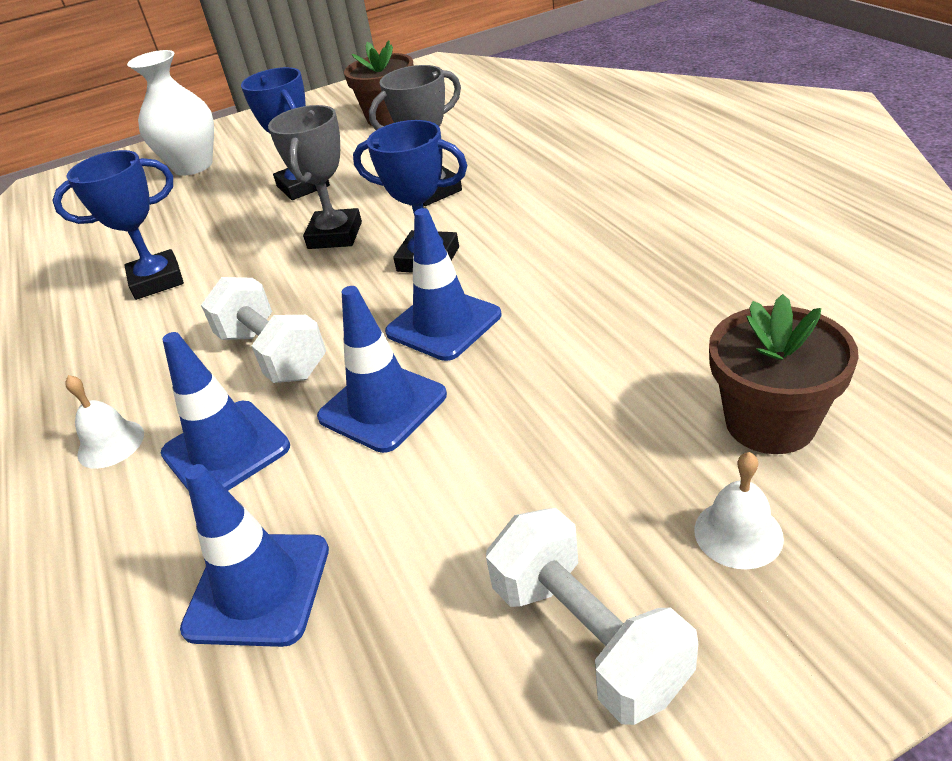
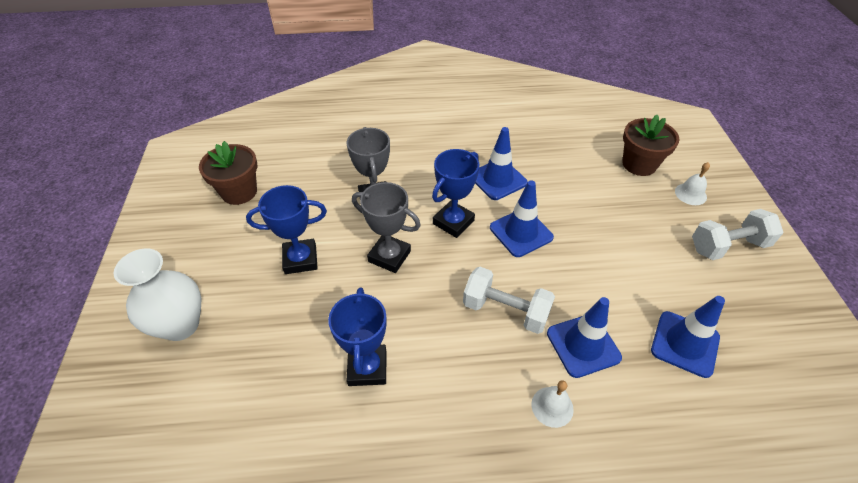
camera: 75 degrees left, 10 degrees up
(273, 354) = (505, 310): white dumbbell -> white dumbbell turned 45 degrees clockwise
(382, 406) = (577, 272): blue traffic cone -> blue traffic cone (498, 179)

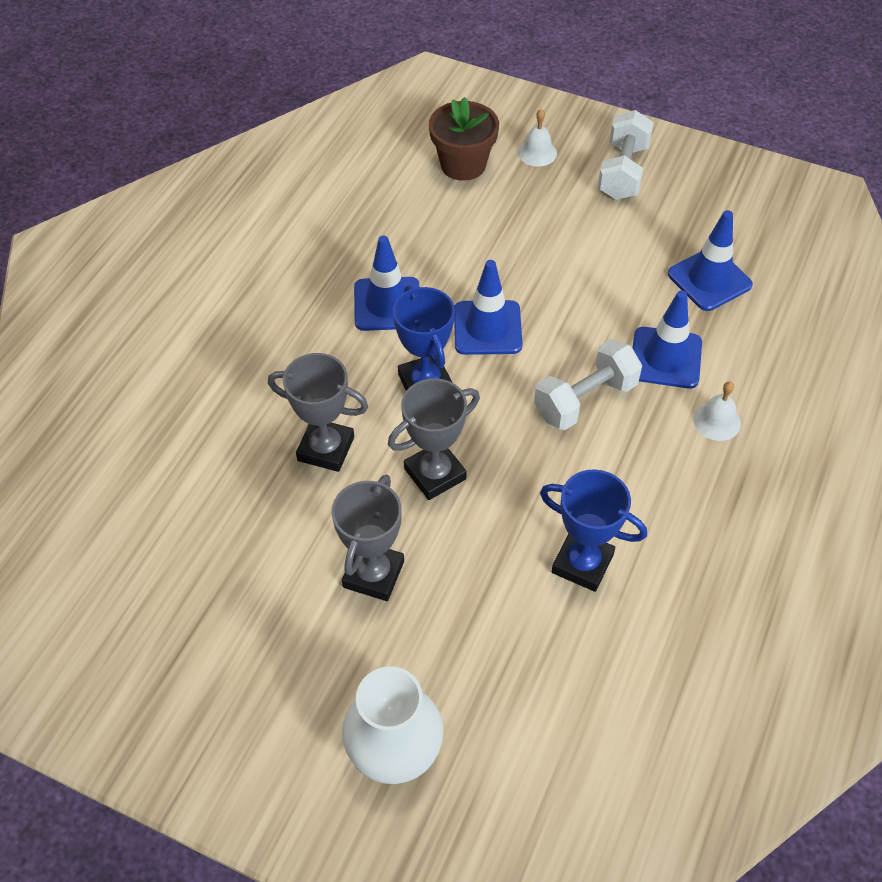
camera: 60 degrees left, 5 degrees up
(239, 192) = (182, 609): brown flower pot -> none
(300, 259) = (373, 574): blue trophy -> grey trophy

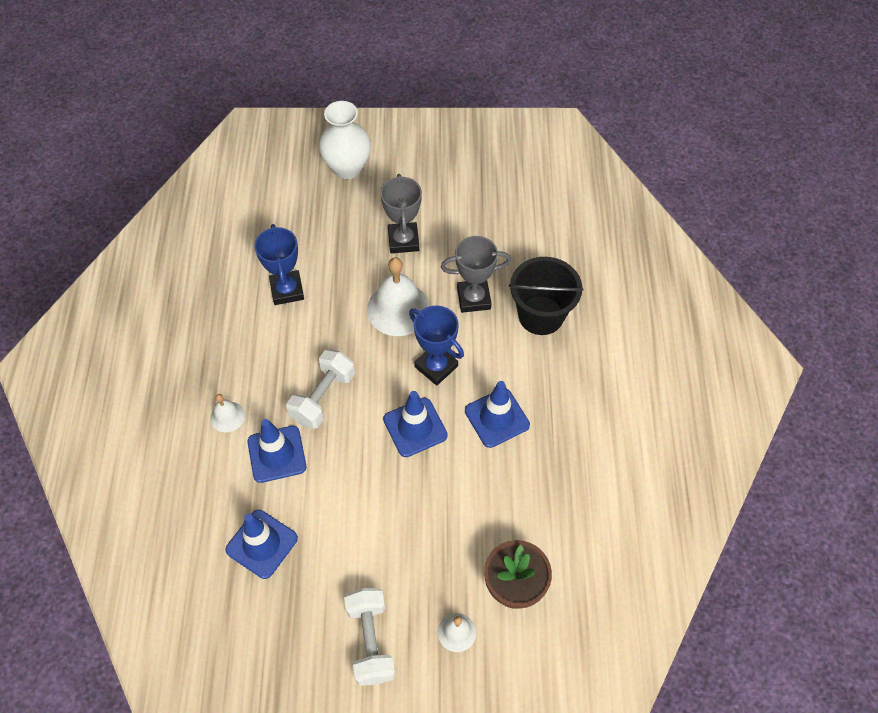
camera: 155 degrees right, 5 degrees up
(255, 394) = (541, 315): none -> black bucket
(435, 474) = (398, 309): grey trophy -> white bell
(582, 563) = (287, 290): blue trophy -> blue trophy turned 75 degrees clockwise

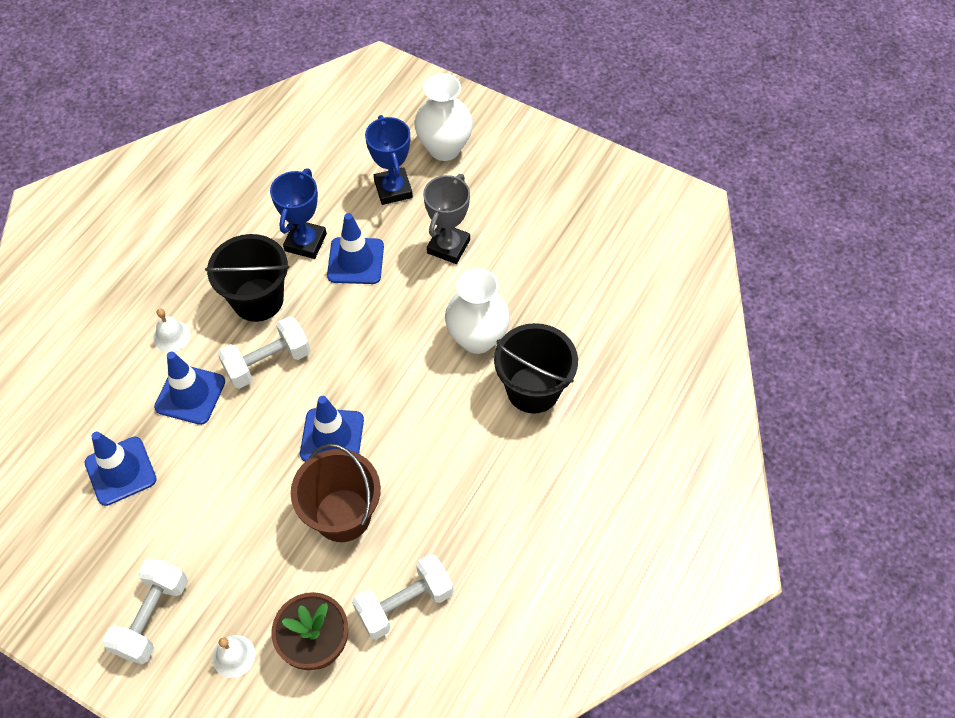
camera: 30 degrees right, 0 degrees up
(280, 353) = (258, 300): none -> black bucket
(398, 309) = (396, 312): white bell -> none
(436, 366) = (393, 387): blue trophy -> blue trophy (393, 189)
(465, 481) = (343, 515): none -> brown bucket
(473, 298) = (477, 338): grey trophy -> white vase
(497, 418) = (416, 469): blue traffic cone -> blue traffic cone (355, 261)
(557, 519) = (404, 603): none -> white dumbbell

